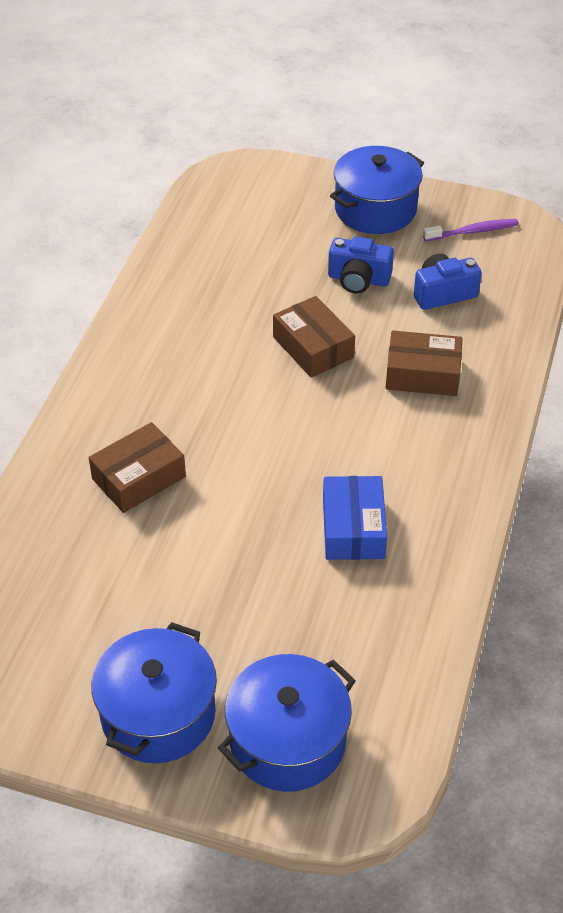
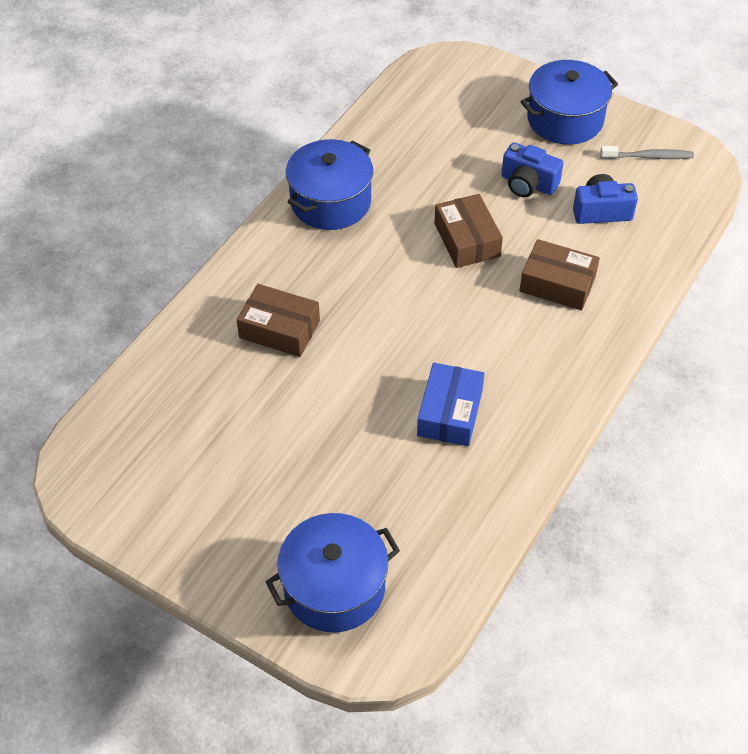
camera: 15 degrees right, 5 degrees up
(139, 478) = (279, 329): brown box -> brown box turned 45 degrees clockwise
(158, 714) = (234, 539): blue pot -> blue pot (330, 202)
(473, 231) = (648, 157): purple toothbrush -> grey toothbrush

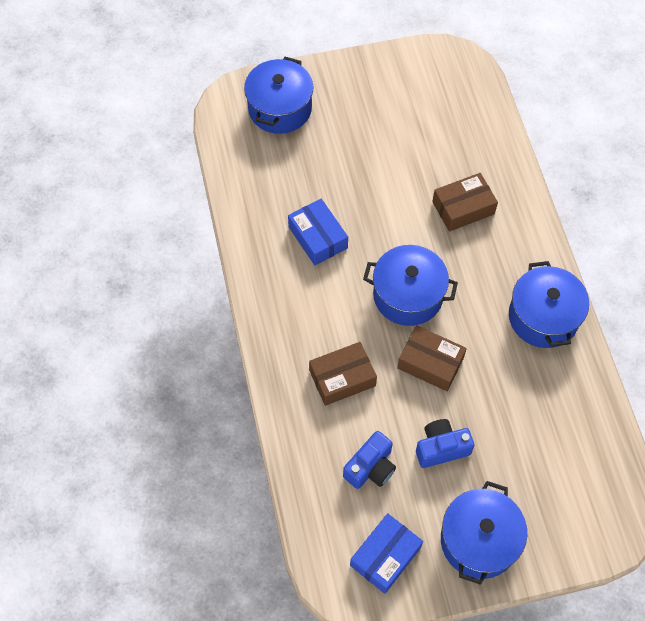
camera: 135 degrees right, 10 degrees up
(423, 300) = (408, 295): none -> blue pot
(648, 157) = (385, 556): grey toothbrush -> blue box

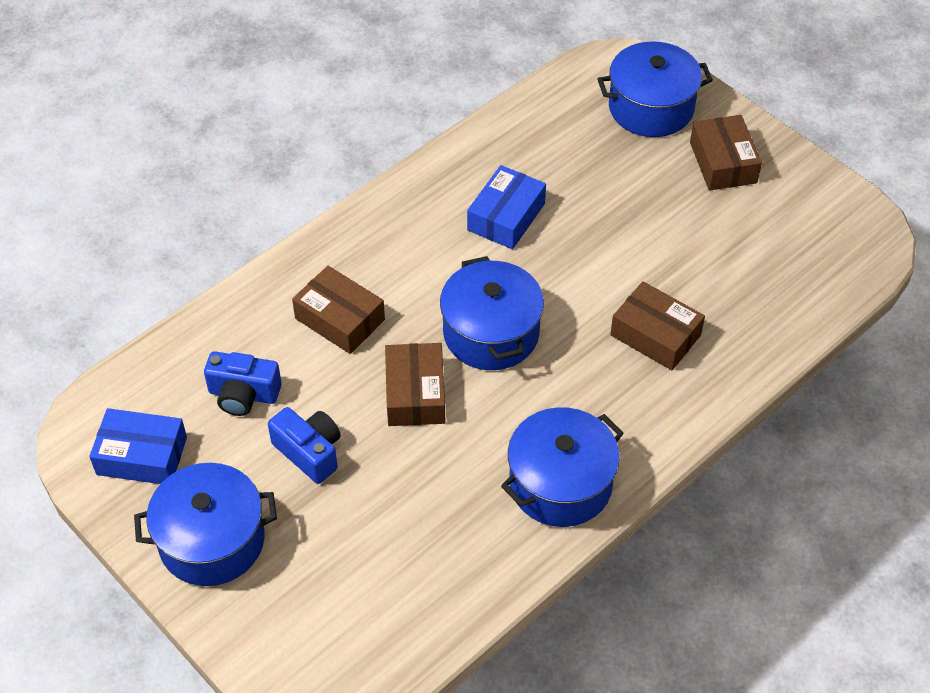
camera: 60 degrees right, 10 degrees down
(352, 97) = (723, 162): none -> brown box

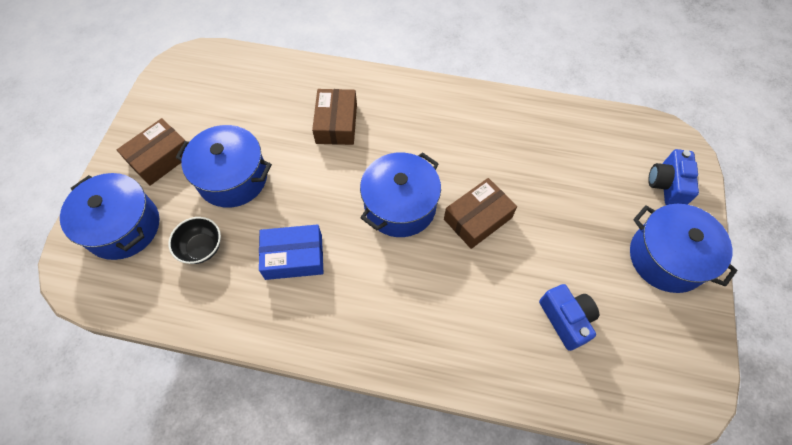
camera: 125 degrees left, 10 degrees up
(142, 456) = (663, 347): blue box -> none
(309, 452) = (567, 248): blue camera -> blue camera (667, 185)
(339, 319) = (460, 303): brown box -> none
(560, 484) = (472, 115): blue pot -> blue pot (233, 178)
(576, 154) = (202, 248): none -> black bowl

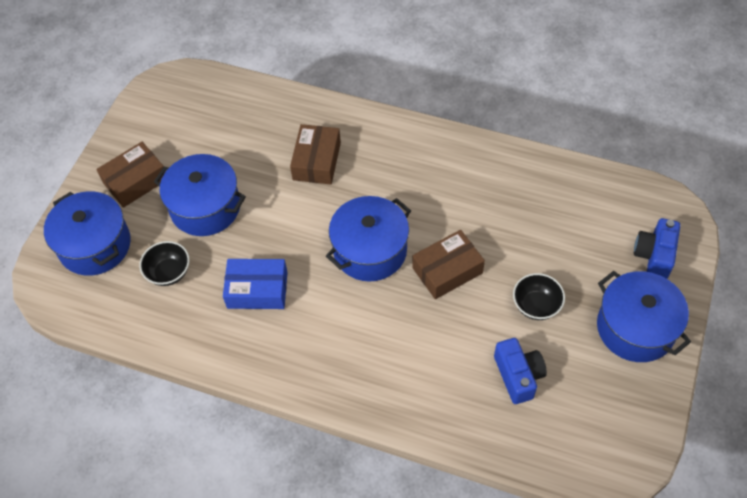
camera: 10 degrees right, 5 degrees down
(568, 245) = (536, 305): none -> black bowl

